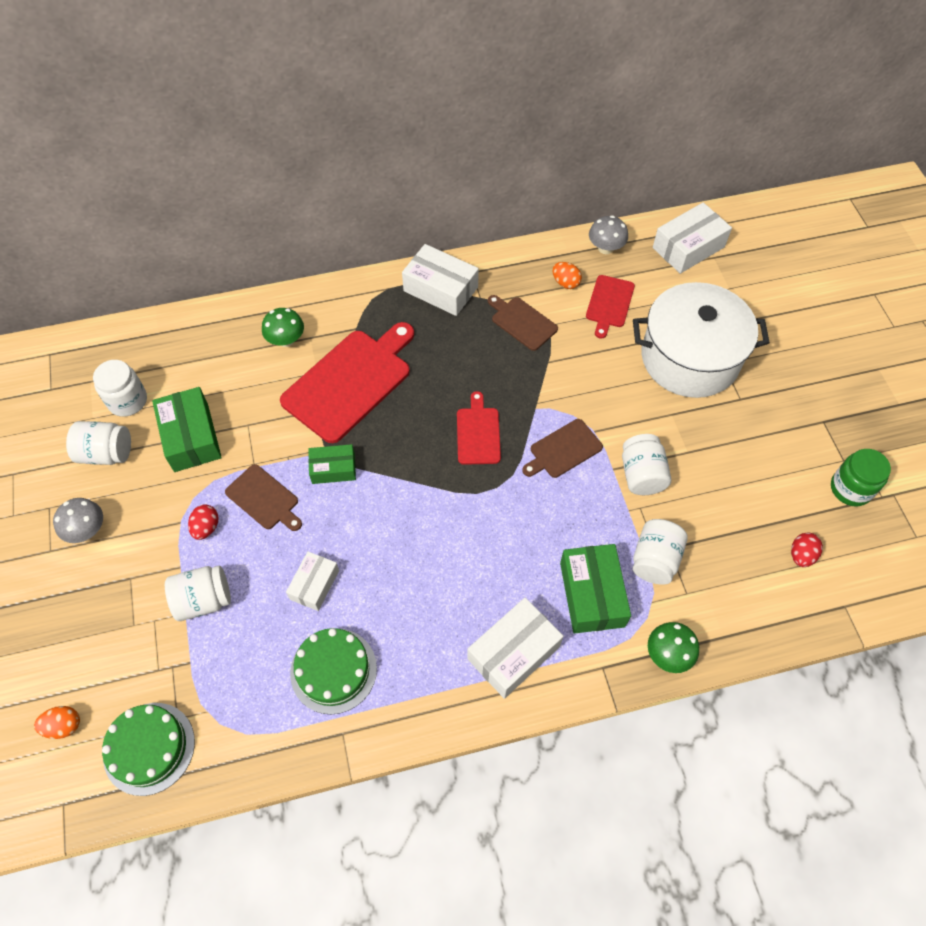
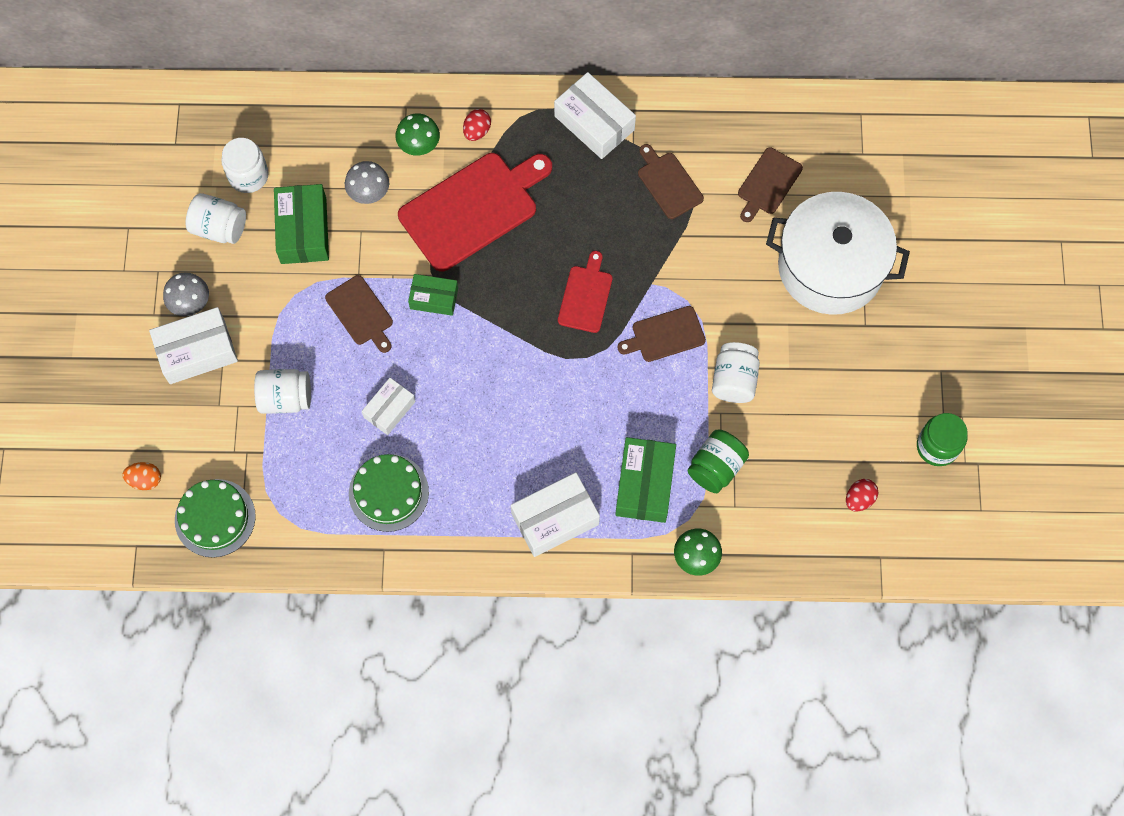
camera: 15 degrees right, 10 degrees up
(206, 527) = (301, 328): red egg -> red egg (477, 131)
(565, 283) = (729, 147): orange egg -> none
(605, 248) = (787, 115): grey mushroom -> grey mushroom (369, 192)
(609, 304) = (768, 183): red cutting board -> brown cutting board
(654, 560) = (716, 467): white jar -> green jar
(688, 247) = (879, 135): white box -> white box (197, 351)

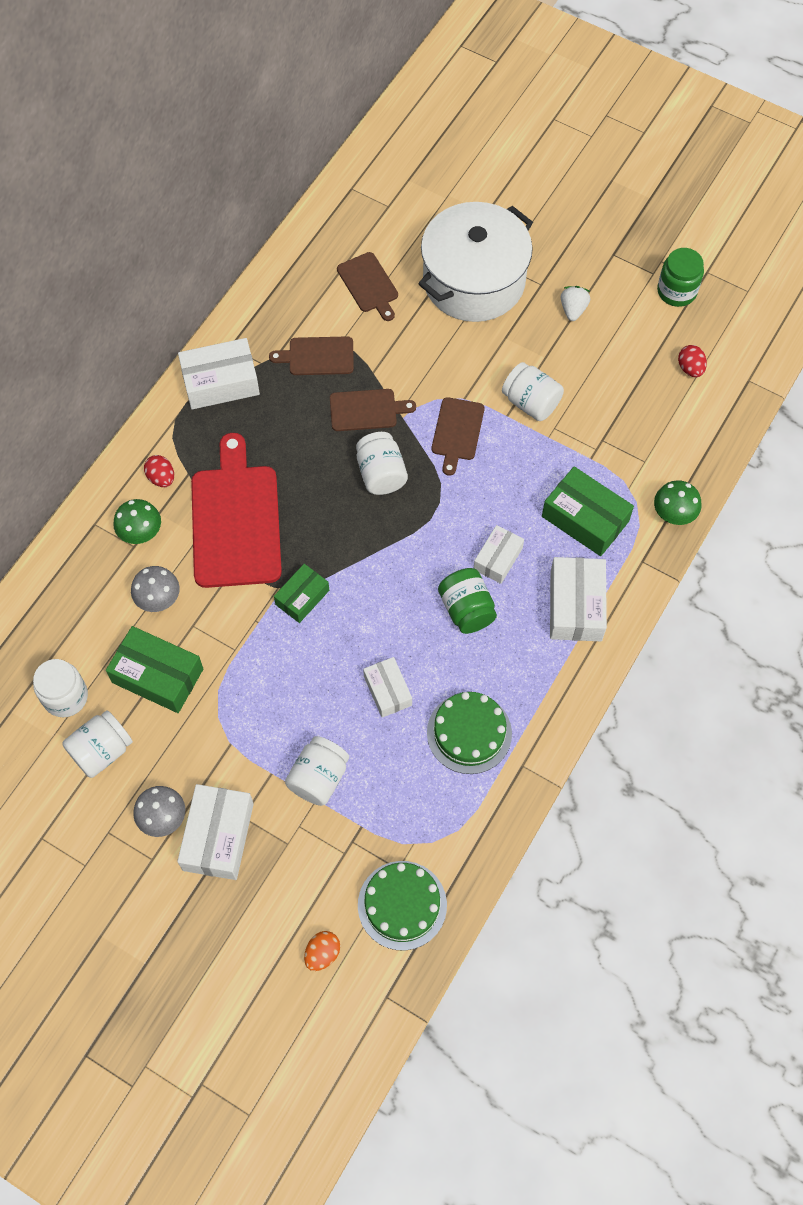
camera: 60 degrees left, 5 degrees down
(361, 313) = (275, 667): brown cutting board -> brown cutting board (366, 410)
(562, 432) = (498, 559): none -> white box
(586, 296) = (381, 474): red cutting board -> white jar
(716, 467) = (601, 457): green jar -> green jar (466, 609)
(856, 366) = (573, 309): none -> white strawberry

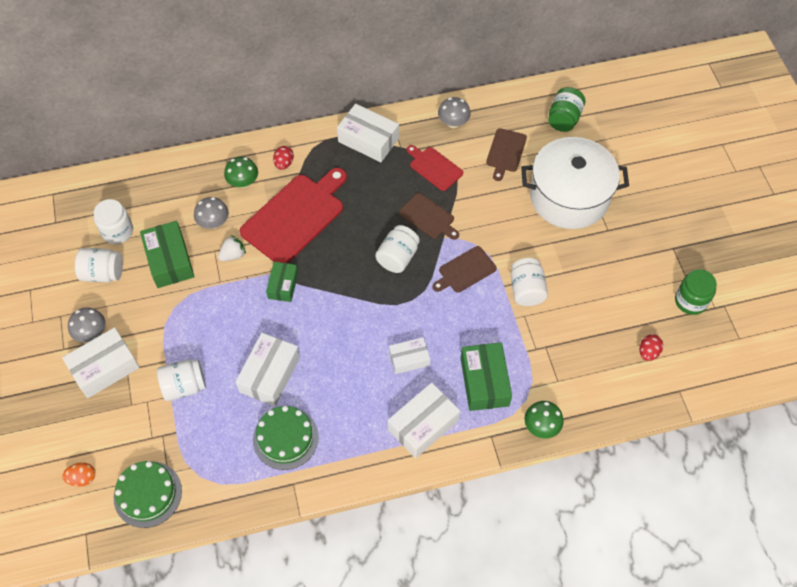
camera: 45 degrees right, 5 degrees down
(286, 296) = (453, 123): none -> grey mushroom
(302, 597) = (283, 285): green box -> green box turned 75 degrees counterclockwise
(318, 356) = (434, 167): brown cutting board -> red cutting board
(388, 691) = (270, 374): white box -> white box, size x1.60
(466, 609) = (360, 370): green jar -> green jar (564, 119)
(573, 309) = (611, 259): white strawberry -> white strawberry (233, 255)

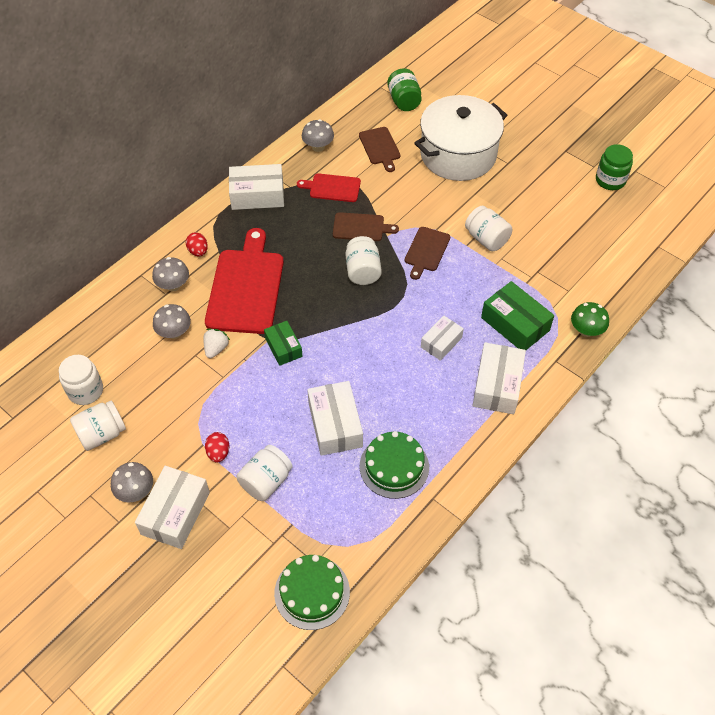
camera: 35 degrees left, 5 degrees down
(82, 478) = (237, 620): orange egg -> none
(170, 260) = (159, 386): green box -> none
(243, 182) = (173, 285): green mushroom -> grey mushroom
(648, 352) = (613, 232): red egg -> red egg (218, 453)

